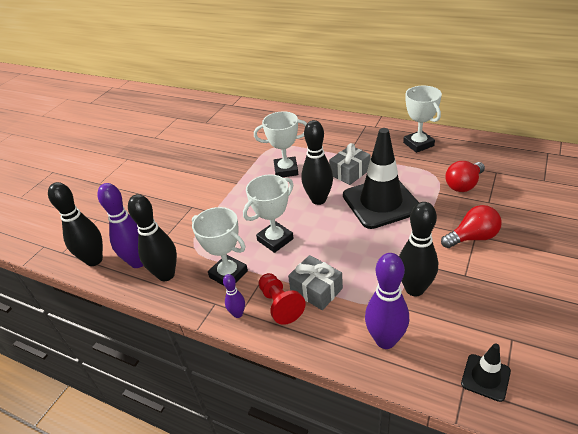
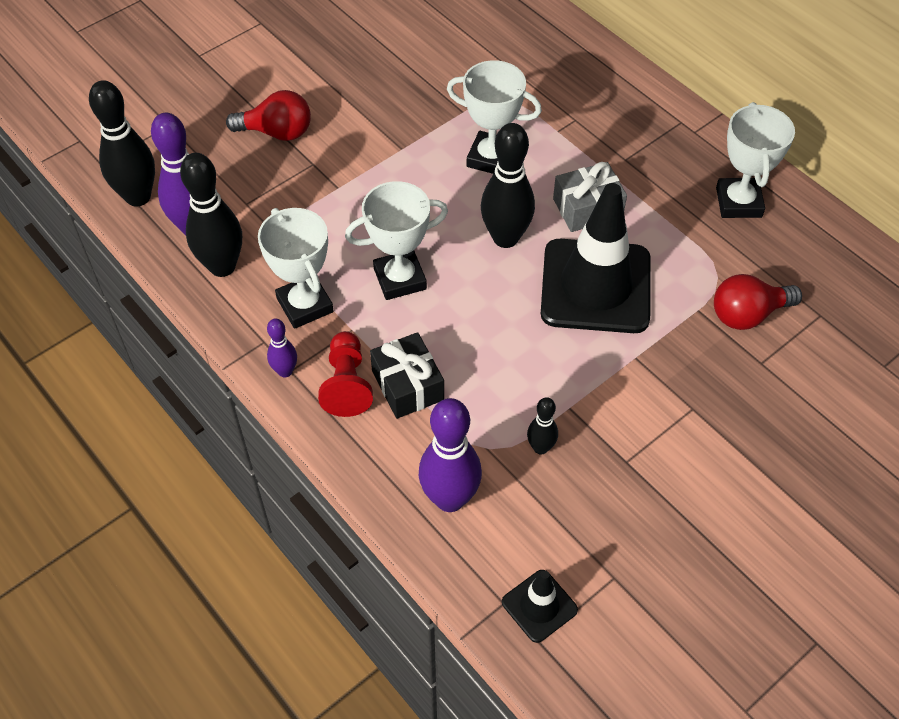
camera: 20 degrees right, 15 degrees up
(316, 290) = (408, 385): grey gift -> black gift
(414, 289) = (540, 448): black bowling pin -> black bowling pin, size x0.52
(472, 237) = (685, 409): red light bulb -> red light bulb (277, 132)

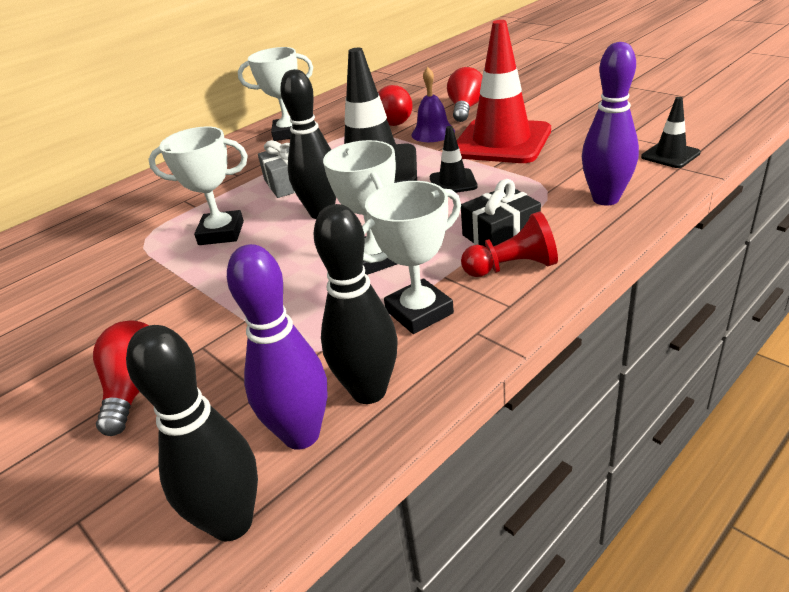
camera: 90 degrees left, 20 degrees down
(285, 371) = (512, 308): purple bowling pin -> none
(491, 158) = (221, 233): white trophy -> white trophy turned 75 degrees clockwise
(539, 360) = (453, 182): none -> black traffic cone
(540, 448) = (536, 171): black bowling pin -> none
(639, 429) = (501, 142): none -> red traffic cone
(692, 357) = (433, 133): none -> purple bell
(771, 407) = (465, 109): none -> red light bulb

